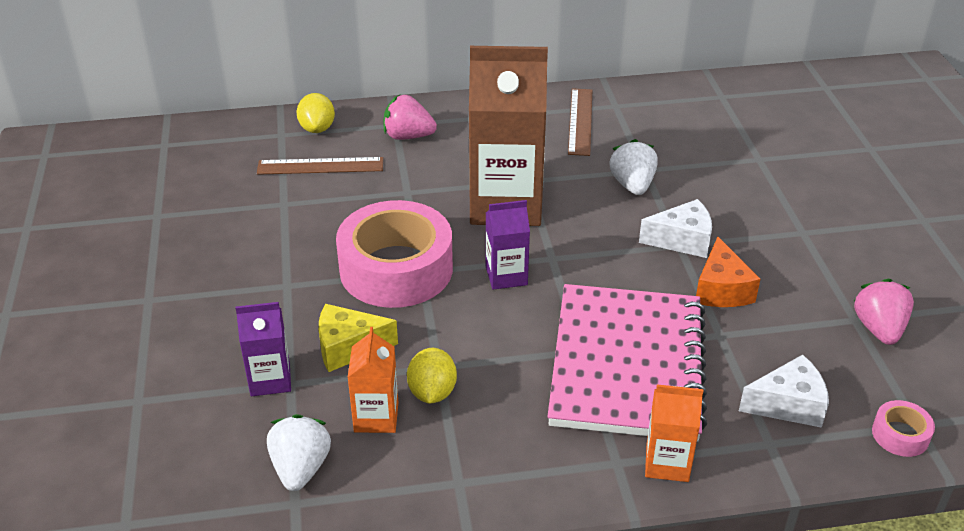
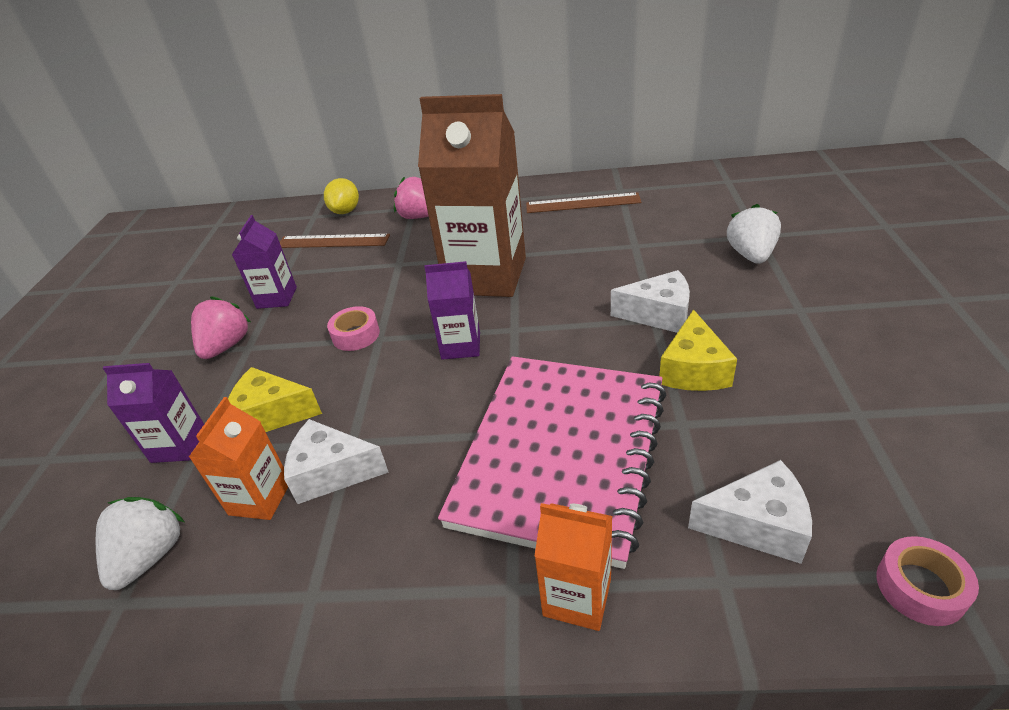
camera: 15 degrees right, 0 degrees up
(289, 232) = (277, 298): none -> purple carton
(396, 269) = (356, 335): pink tape -> pink tape, size x0.42
(432, 392) = (332, 472): yellow lemon -> white cheese
(580, 121) = (582, 203): brown ruler -> brown ruler turned 75 degrees clockwise
(632, 185) = (618, 259): white strawberry -> white strawberry (751, 255)
(721, 289) = (693, 370): orange cheese -> yellow cheese
(879, 329) = (890, 428): pink strawberry -> pink strawberry (226, 346)

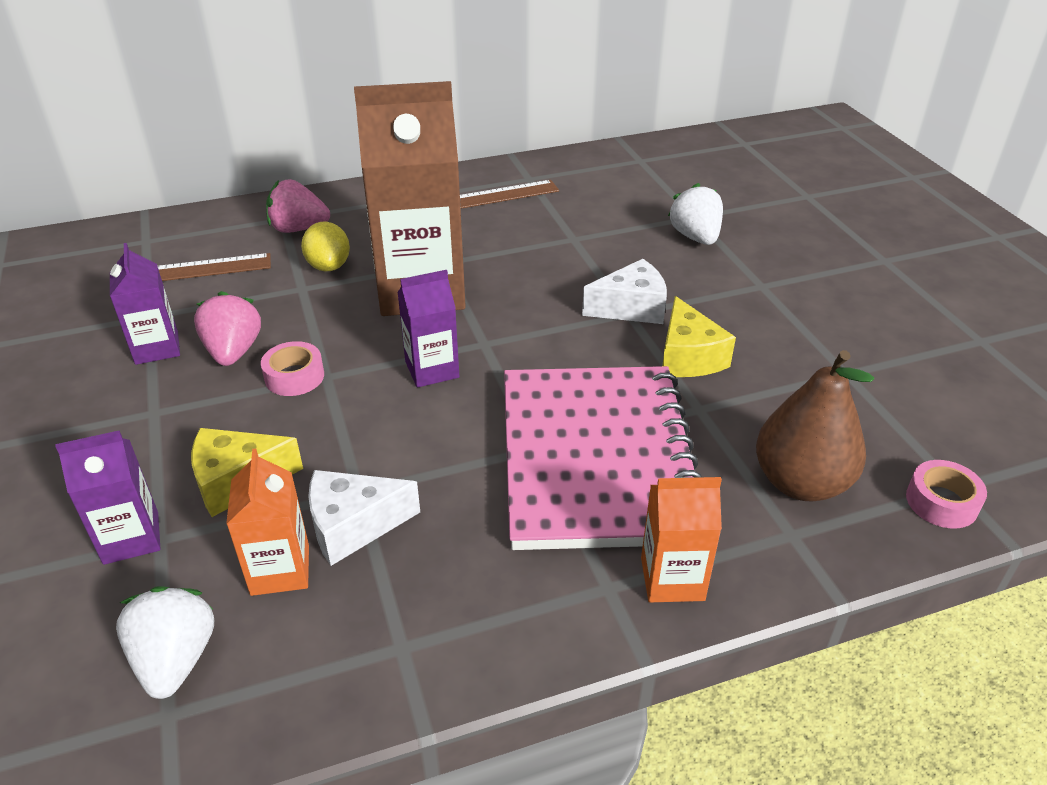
camera: 25 degrees left, 0 degrees up
(226, 346) = (121, 415): pink strawberry -> pink strawberry (233, 352)
(345, 211) = (189, 230): yellow lemon -> yellow lemon (329, 266)
(757, 525) = (800, 482): white cheese -> brown pear

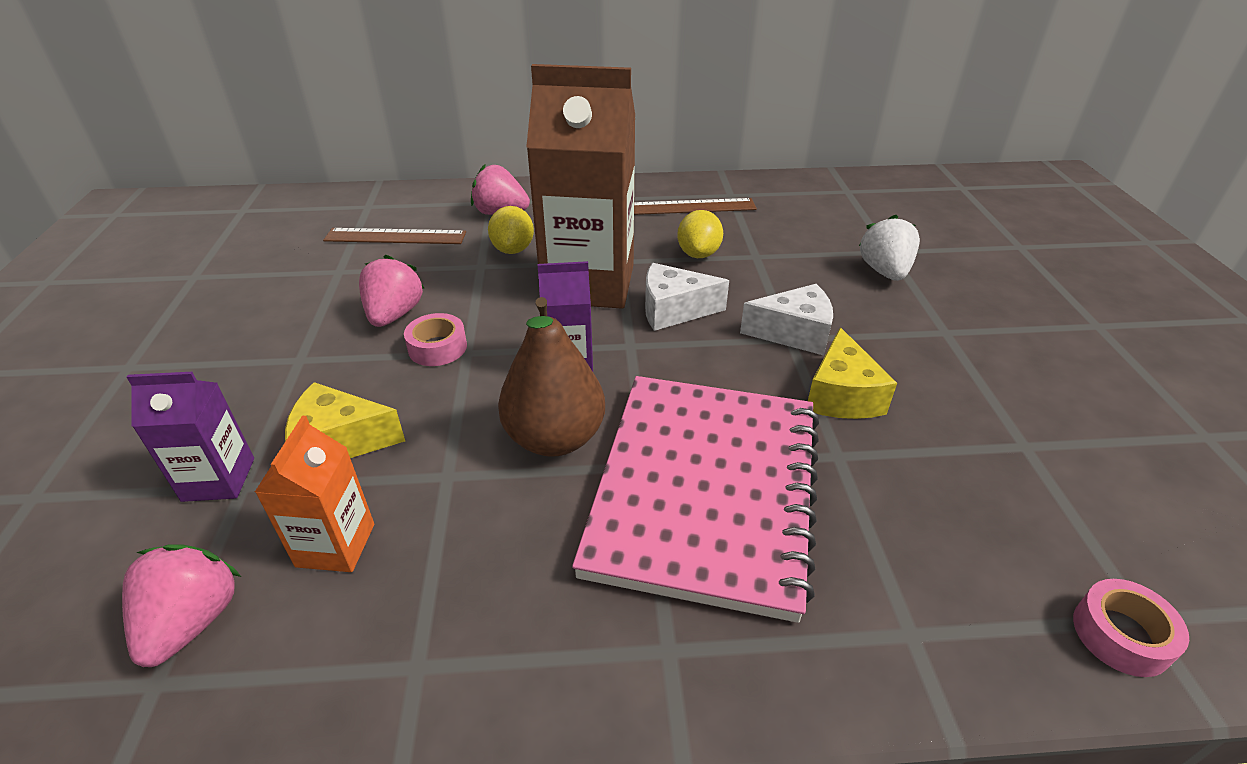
camera: 15 degrees right, 0 degrees up
(157, 348) = (331, 300): purple carton -> none
(176, 659) = (193, 621): white strawberry -> pink strawberry
(353, 526) = (426, 513): white cheese -> white cheese (673, 310)
(518, 244) = (698, 254): none -> yellow lemon
(672, 579) = (747, 657): orange carton -> none
(800, 482) = (938, 569): brown pear -> brown pear (554, 438)

